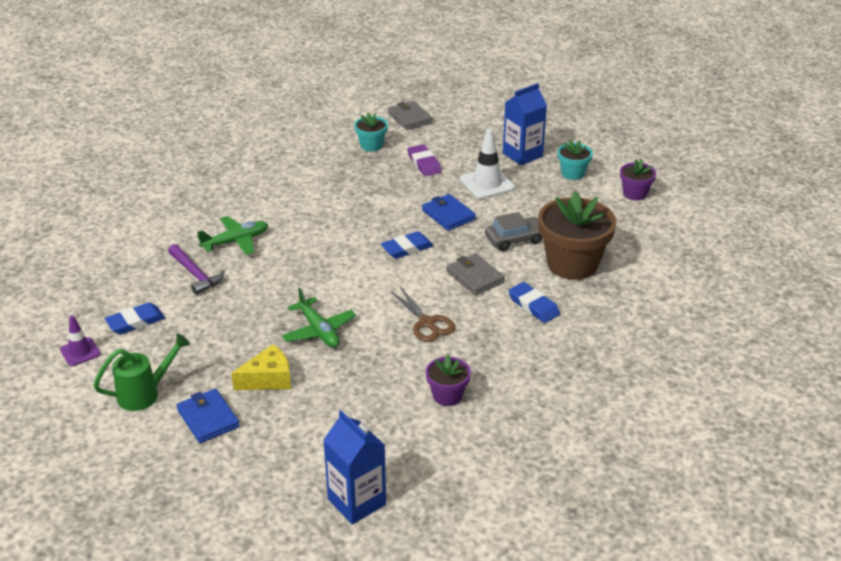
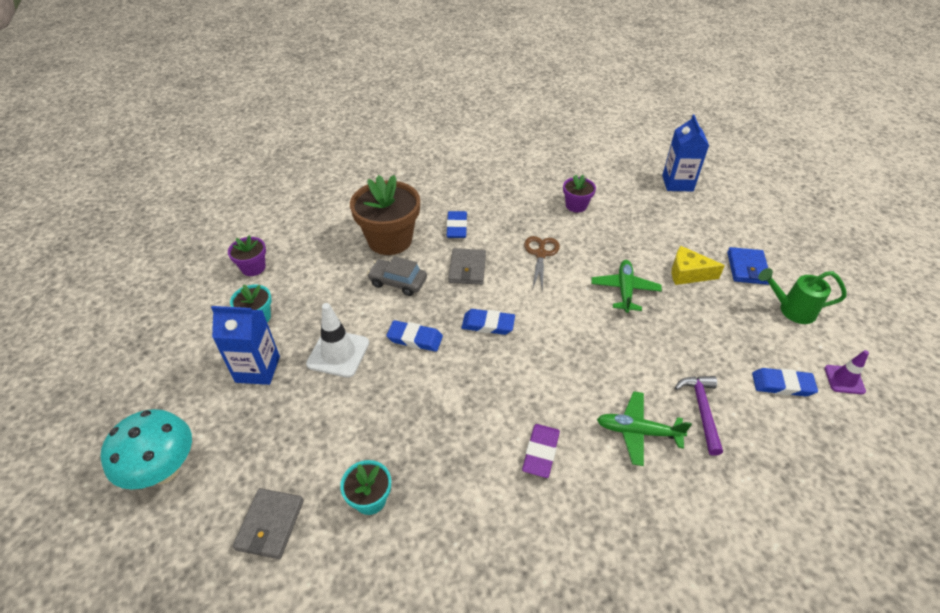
camera: 140 degrees left, 10 degrees up
(424, 163) = (354, 423): purple eraser -> purple eraser (540, 452)
(448, 215) = (415, 338): blue wallet -> blue eraser
(494, 107) = (164, 470): none -> turquoise mushroom

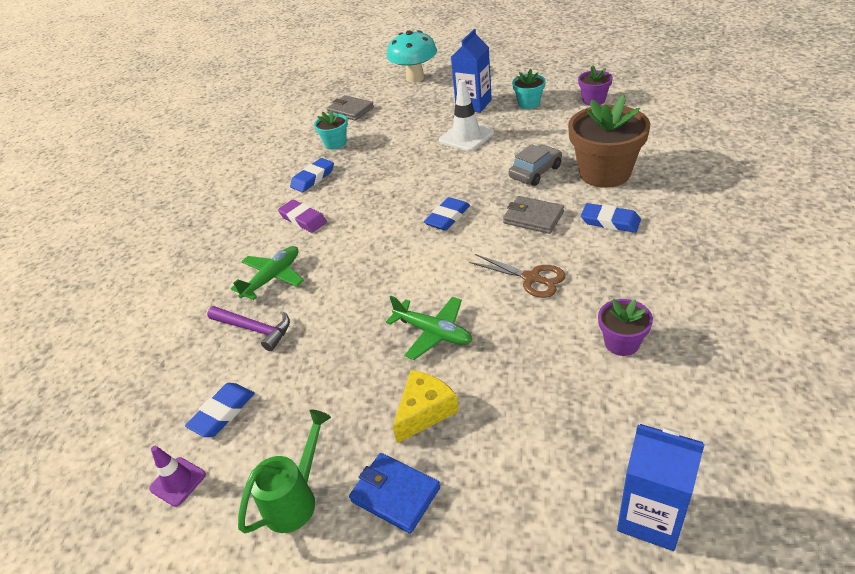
camera: 120 degrees right, 5 degrees down
(415, 338) = (457, 174): blue eraser -> blue eraser (313, 178)

